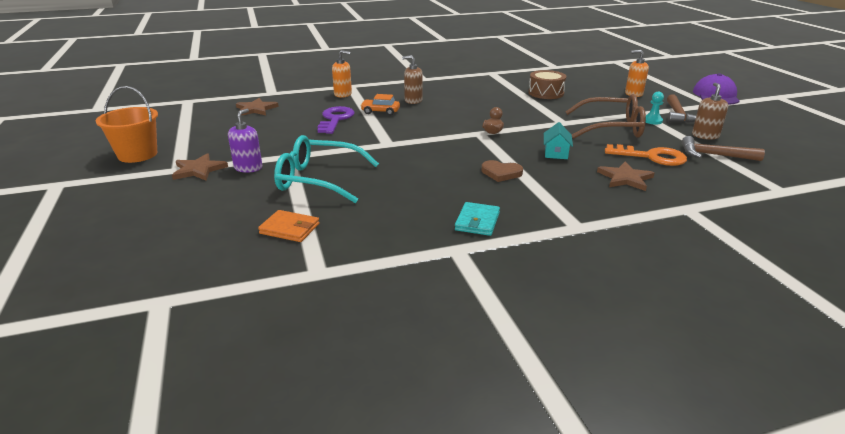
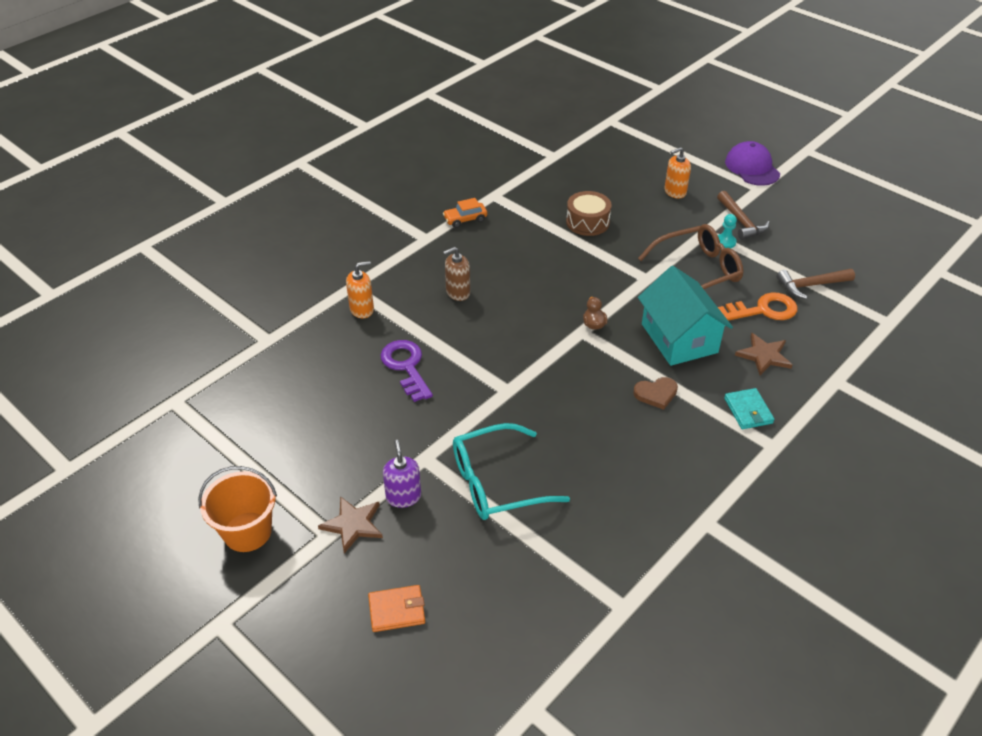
camera: 30 degrees left, 15 degrees up
(256, 109) = (287, 383): brown star -> none
(289, 229) = (544, 566): orange wallet -> orange wallet (397, 610)
(380, 112) = (442, 330): orange car -> orange car (465, 219)
(477, 221) = (692, 477): turquoise wallet -> turquoise wallet (748, 411)
(556, 153) = (679, 338): turquoise house -> turquoise house, size x2.21
(705, 136) = (785, 253): brown soap dispenser -> none

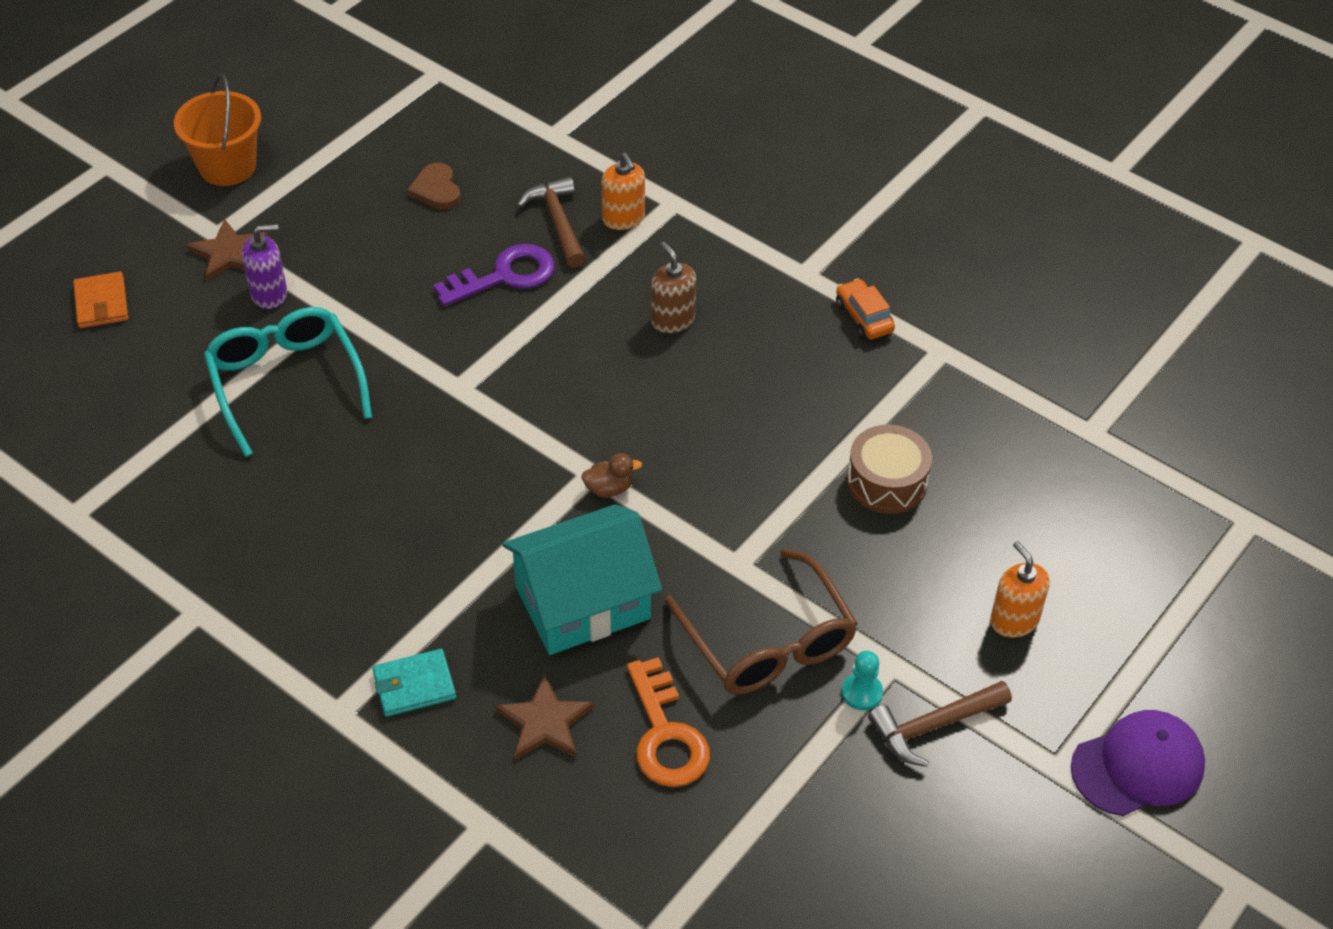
camera: 85 degrees right, 5 degrees up
(656, 394) = (452, 565): brown heart -> brown heart (436, 190)
(811, 285) = (746, 823): brown hammer -> brown hammer (558, 222)

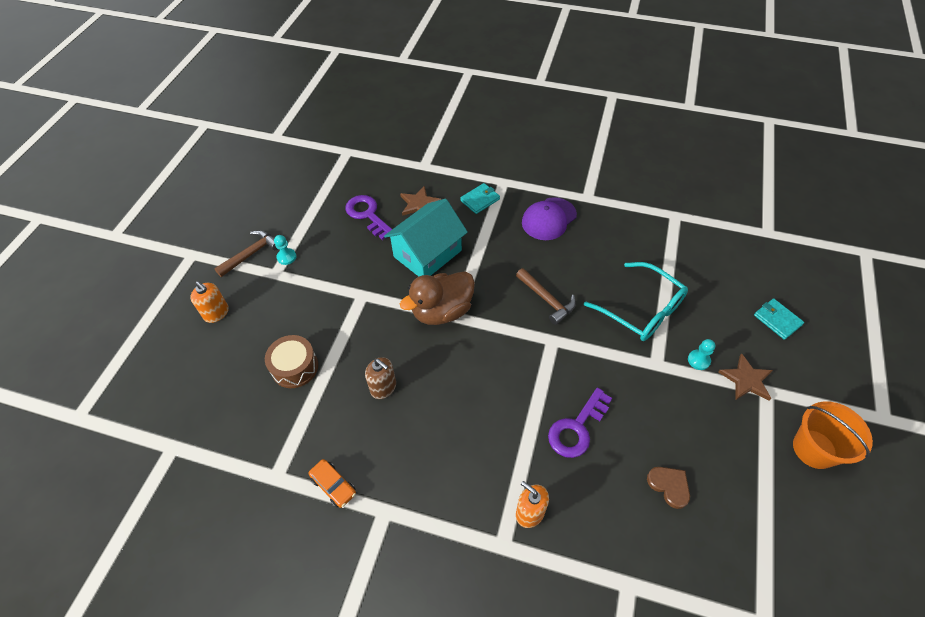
camera: 160 degrees right, 5 degrees up
(101, 303) = (777, 320): orange wallet -> turquoise wallet
(269, 294) = (698, 360): purple soap dispenser -> turquoise pawn
(558, 222) = (571, 489): brown hammer -> brown hammer (546, 300)
(609, 489) = (442, 311): brown duck -> brown duck, size x2.39
(665, 735) = (367, 215): orange key -> purple key
(672, 320) = (456, 434): brown soap dispenser -> brown soap dispenser (383, 387)
(767, 641) = (336, 265): brown glasses -> none
(1138, 766) = (155, 266): purple cap -> purple cap (549, 219)

